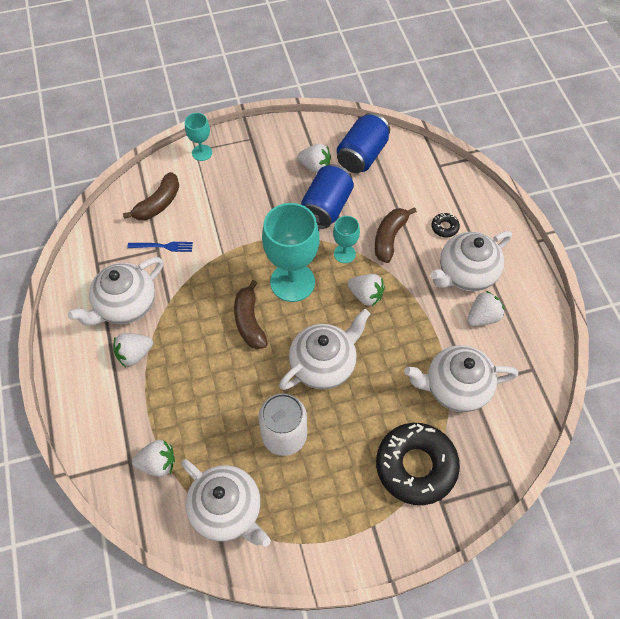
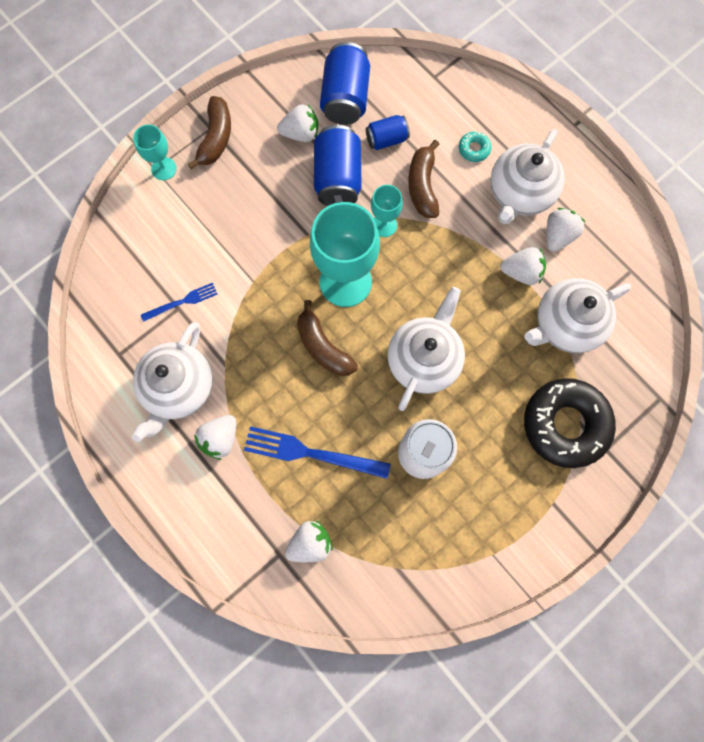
camera: 25 degrees left, 15 degrees up
(158, 204) = (148, 253): brown banana -> brown banana (216, 138)
(197, 395) = (311, 453): none -> blue fork
(227, 510) = (405, 556): white teapot -> none
(366, 295) = (429, 263): white strawberry -> white strawberry (521, 272)
(378, 195) = (386, 139): none -> blue can
(444, 227) = (474, 149): black donut -> turquoise donut

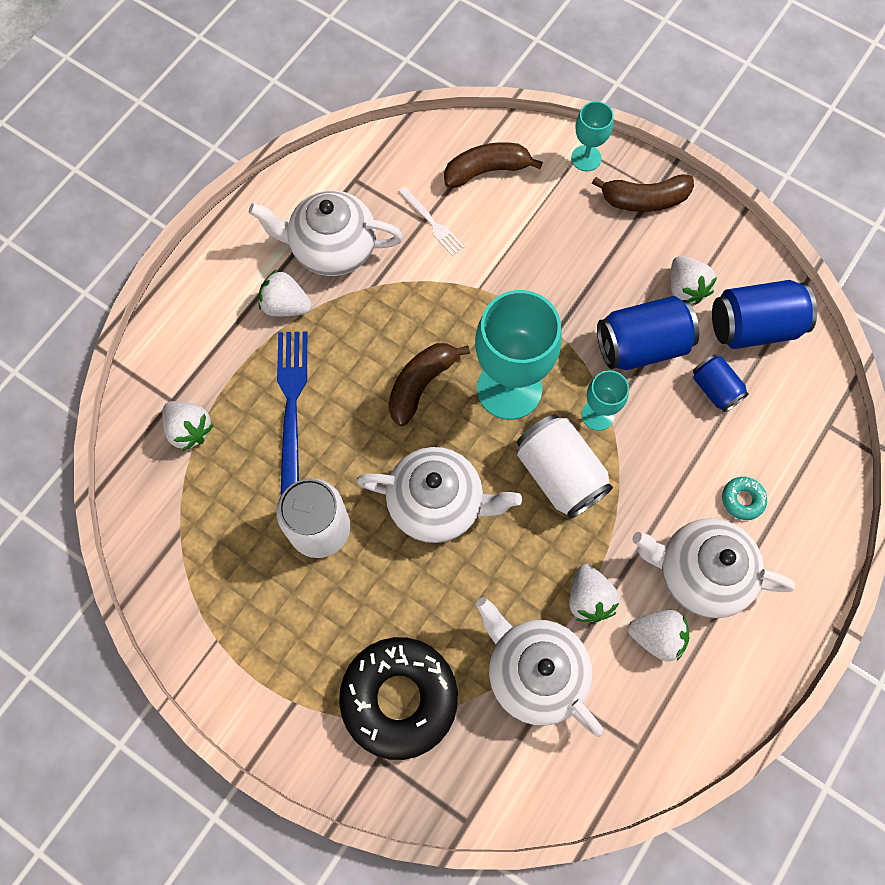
camera: 75 degrees right, 5 degrees down
(182, 302) = (432, 223): blue fork -> white fork
(422, 186) = (666, 447): brown banana -> brown banana (486, 170)
(423, 265) = (559, 474): none -> white can

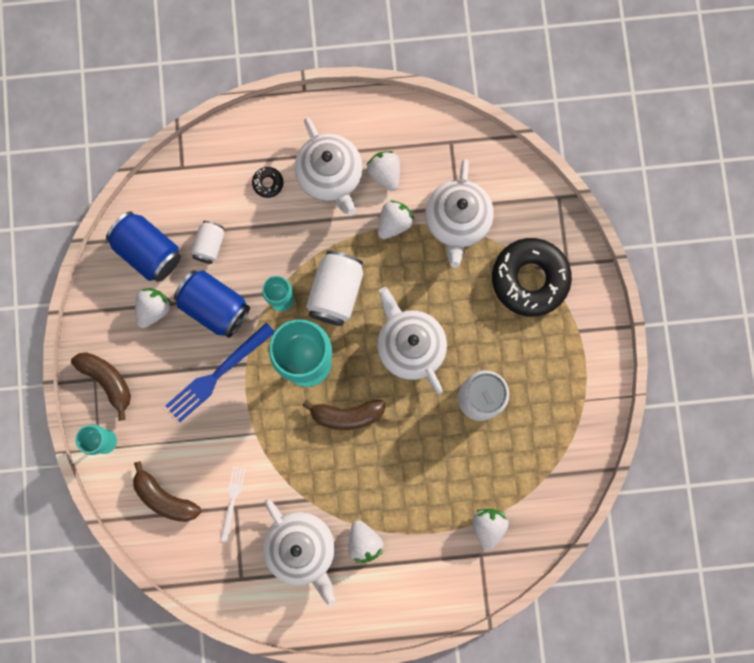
camera: 130 degrees left, 10 degrees up
(292, 404) = (422, 480): blue fork -> blue fork (217, 374)
(715, 389) = (209, 245): blue can -> white can
(742, 499) = (268, 183): turquoise donut -> black donut

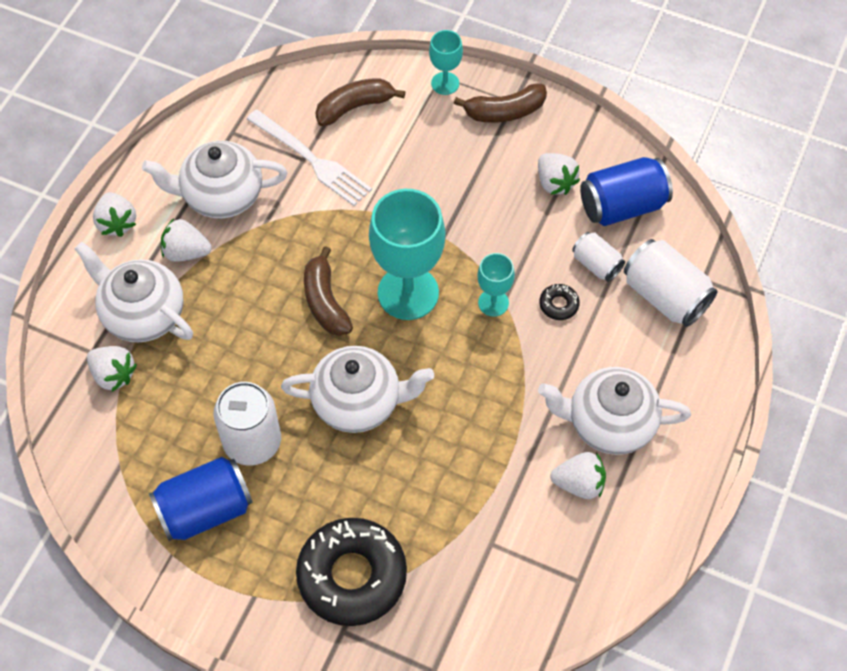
camera: 120 degrees right, 20 degrees down
(215, 307) = (523, 237): blue can -> blue can (205, 510)
(217, 374) = (449, 206): blue fork -> none
(232, 500) = (311, 160): white fork -> white fork, size x1.78
(268, 183) = (637, 355): black donut -> black donut (558, 305)
(336, 292) = (467, 359): white can -> white can (665, 296)
(347, 415) = (325, 302): brown banana -> brown banana turned 45 degrees counterclockwise
(394, 223) = (512, 461): white strawberry -> white strawberry (117, 223)
(457, 221) = (473, 532): white teapot -> white teapot (142, 314)

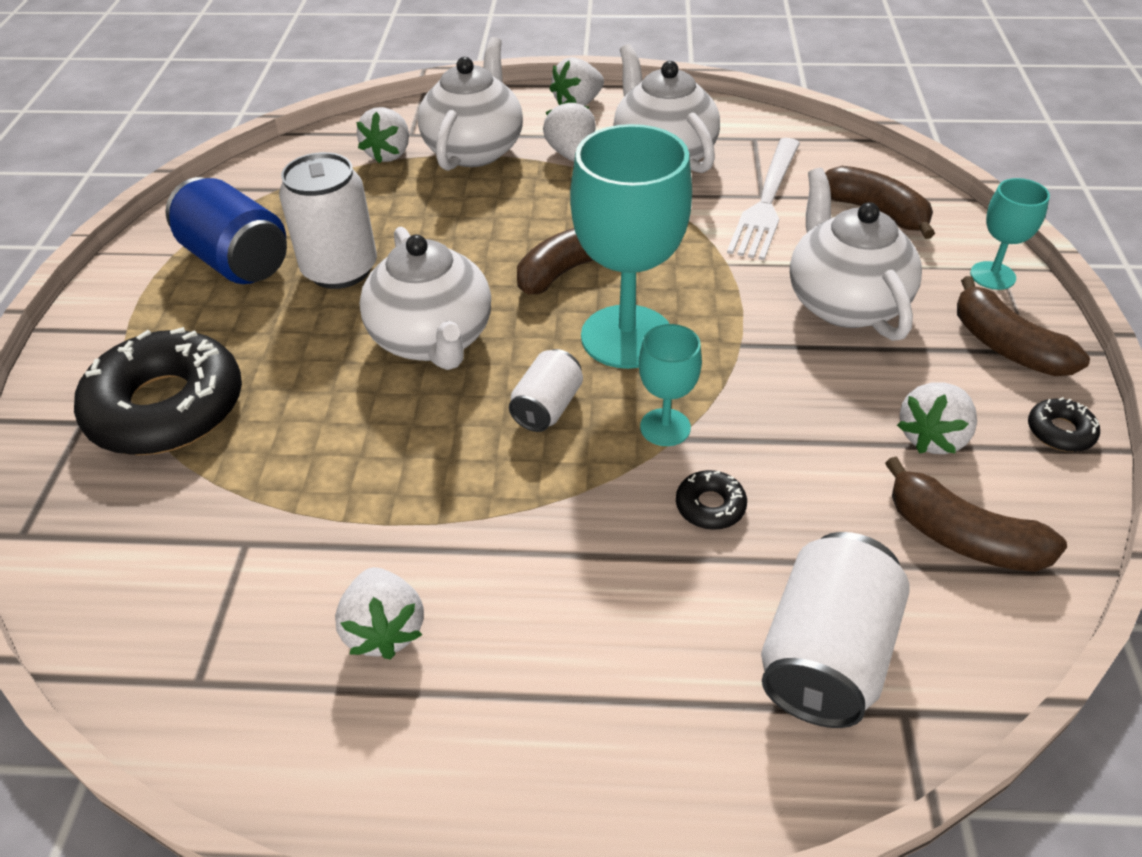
camera: 70 degrees right, 15 degrees down
(575, 126) = (1060, 432): none -> black donut
(596, 264) = (820, 534): white can -> white can (547, 407)
(609, 423) = (518, 641): white teapot -> white teapot (844, 303)
(622, 206) = (962, 537): blue can -> brown banana

